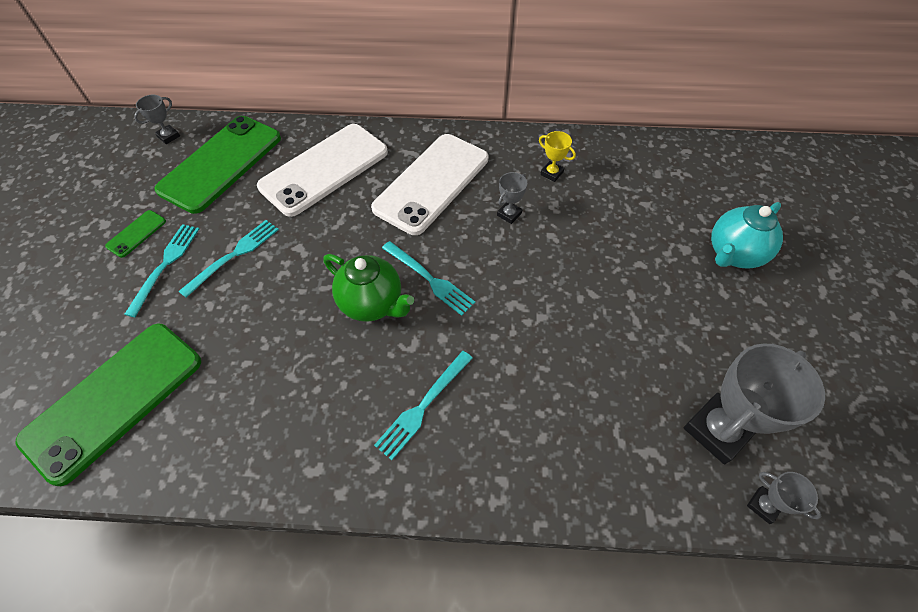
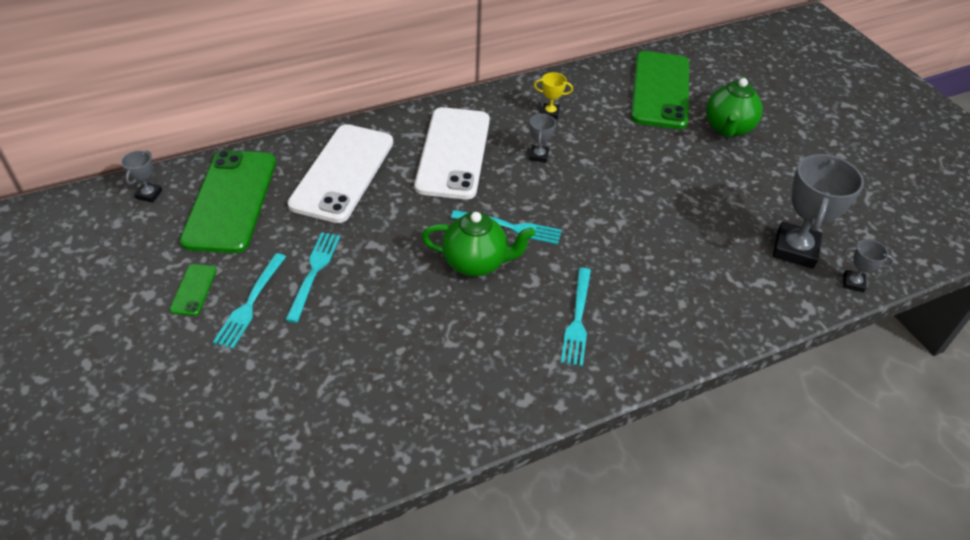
camera: 30 degrees left, 10 degrees down
(114, 399) = (298, 427): green phone -> green phone (660, 90)
(166, 264) = (250, 304): turquoise fork -> turquoise fork turned 150 degrees counterclockwise
(733, 254) = (728, 128): turquoise teapot -> green teapot

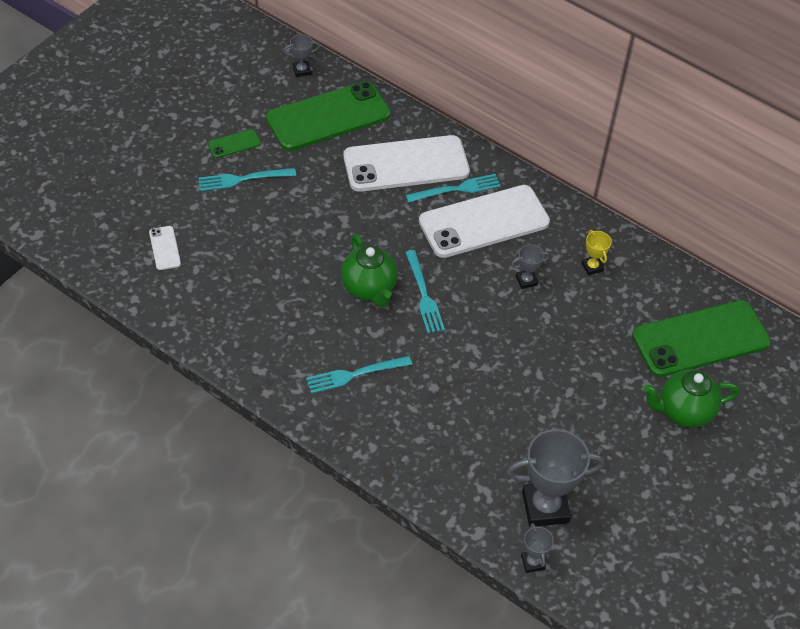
camera: 60 degrees right, 5 degrees up
(289, 419) = (165, 248): none -> white phone
(314, 271) = (294, 198): turquoise fork -> turquoise fork (457, 189)

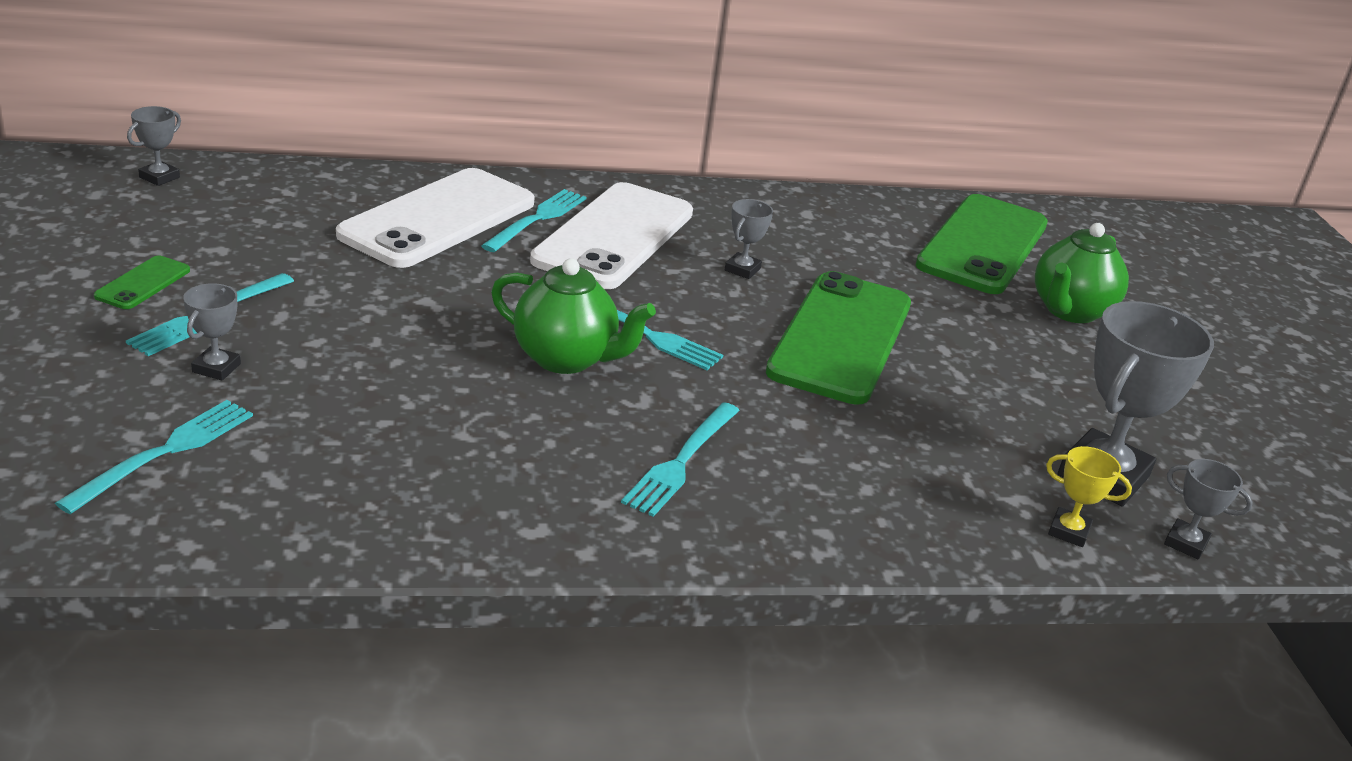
camera: 45 degrees left, 20 degrees down
(165, 248) = (166, 451): white phone -> turquoise fork
(220, 212) = (216, 368): none -> grey trophy
(328, 117) = (262, 209): green phone -> green phone (841, 338)
(592, 267) = (790, 229): yellow trophy -> yellow trophy (1068, 531)

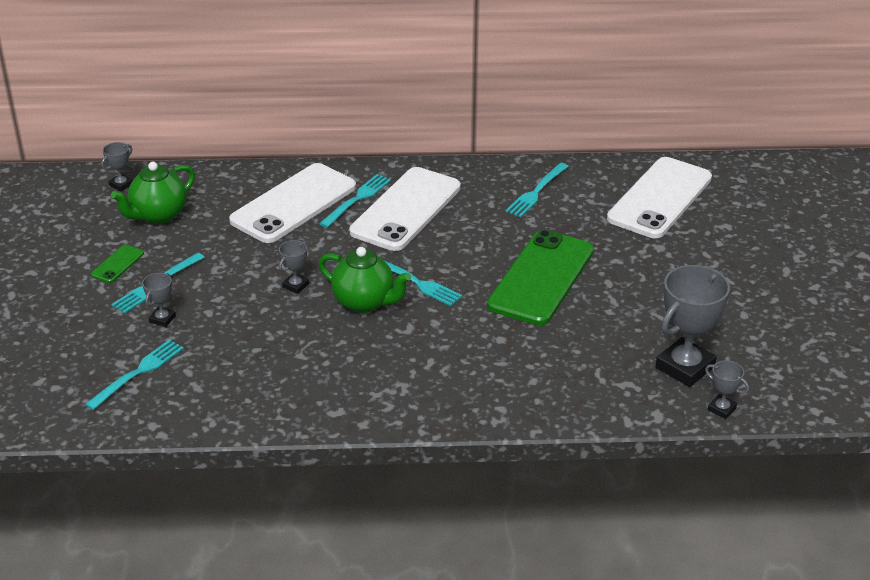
camera: 10 degrees right, 5 degrees up
(681, 462) = (424, 368): turquoise fork -> turquoise fork (536, 192)
(742, 269) = (487, 230): grey trophy -> grey trophy (295, 285)
(983, 245) = (660, 198): green phone -> white phone
(1068, 531) = (650, 404): yellow trophy -> none
(1069, 311) = (705, 248): green teapot -> green teapot (158, 215)

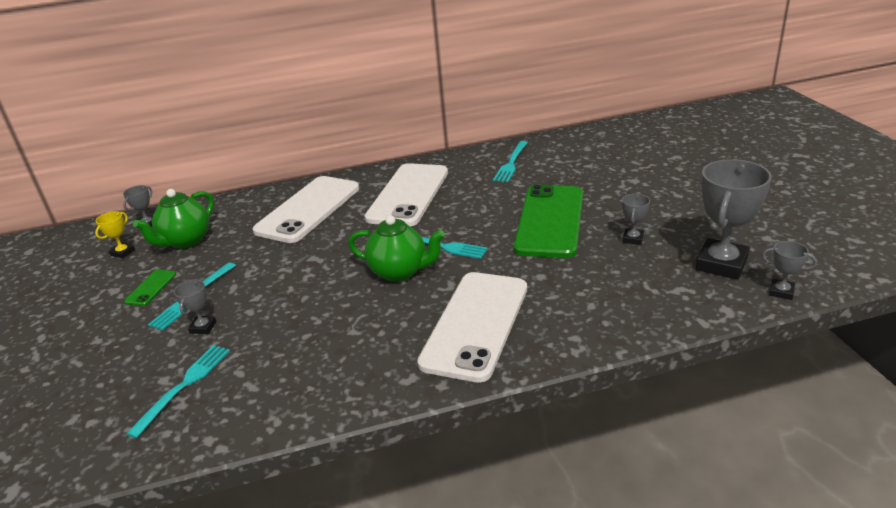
camera: 10 degrees left, 5 degrees down
(93, 215) = (123, 252): none -> yellow trophy
(295, 285) = (329, 271): grey trophy -> grey trophy (633, 239)
(357, 199) = (363, 195): turquoise fork -> none
(660, 198) = (612, 149): white phone -> white phone (476, 324)

